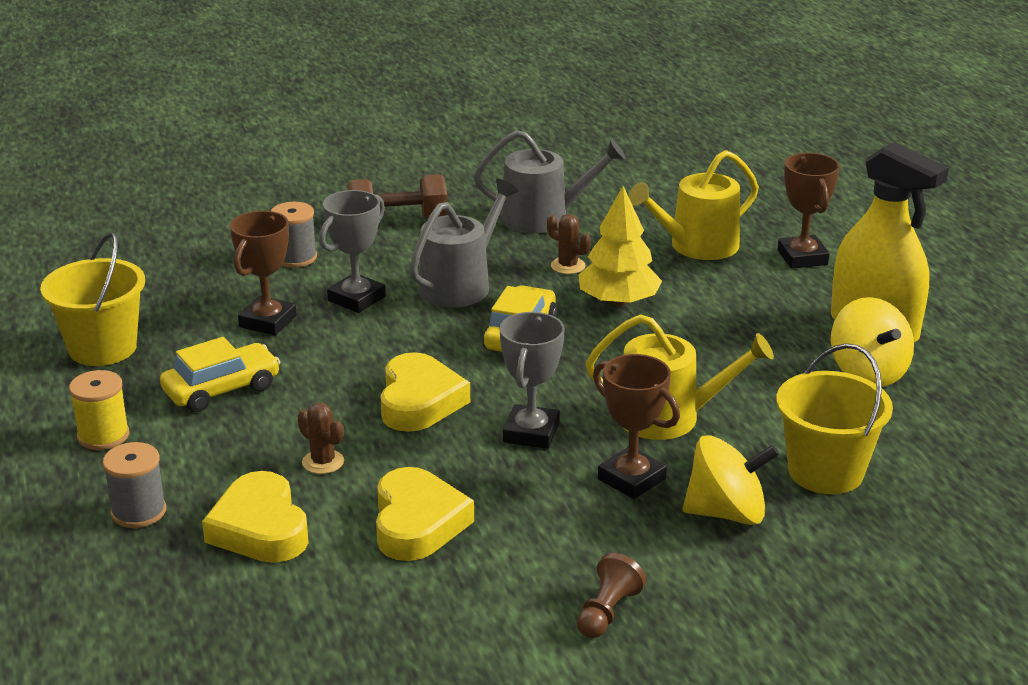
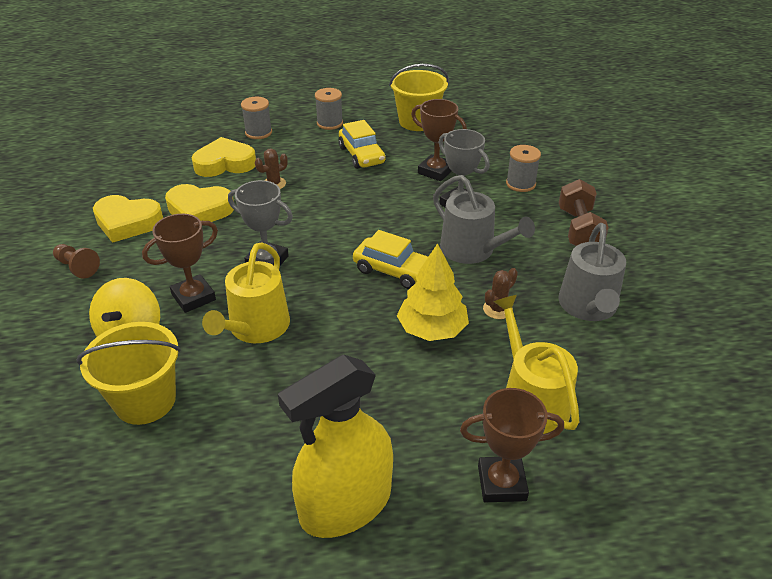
camera: 100 degrees right, 10 degrees up
(103, 436) = (329, 123): yellow spool -> grey spool
(419, 401) = (322, 220): yellow heart -> yellow heart (127, 223)
(868, 373) = (269, 473): yellow spinning top -> none

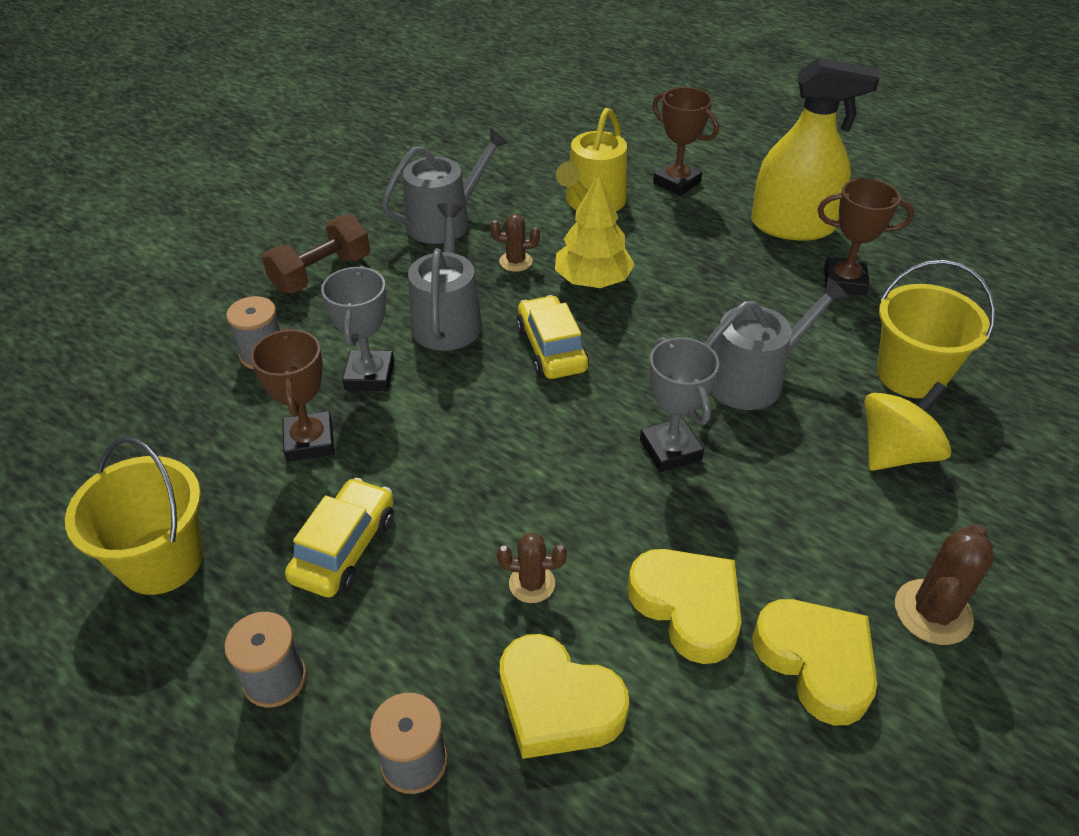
camera: 135 degrees left, 5 degrees up
(77, 267) = (933, 612): brown pawn -> brown cactus
(193, 297) = (795, 456): brown trophy -> brown trophy (844, 281)
(256, 328) = (753, 378): yellow watering can -> grey watering can

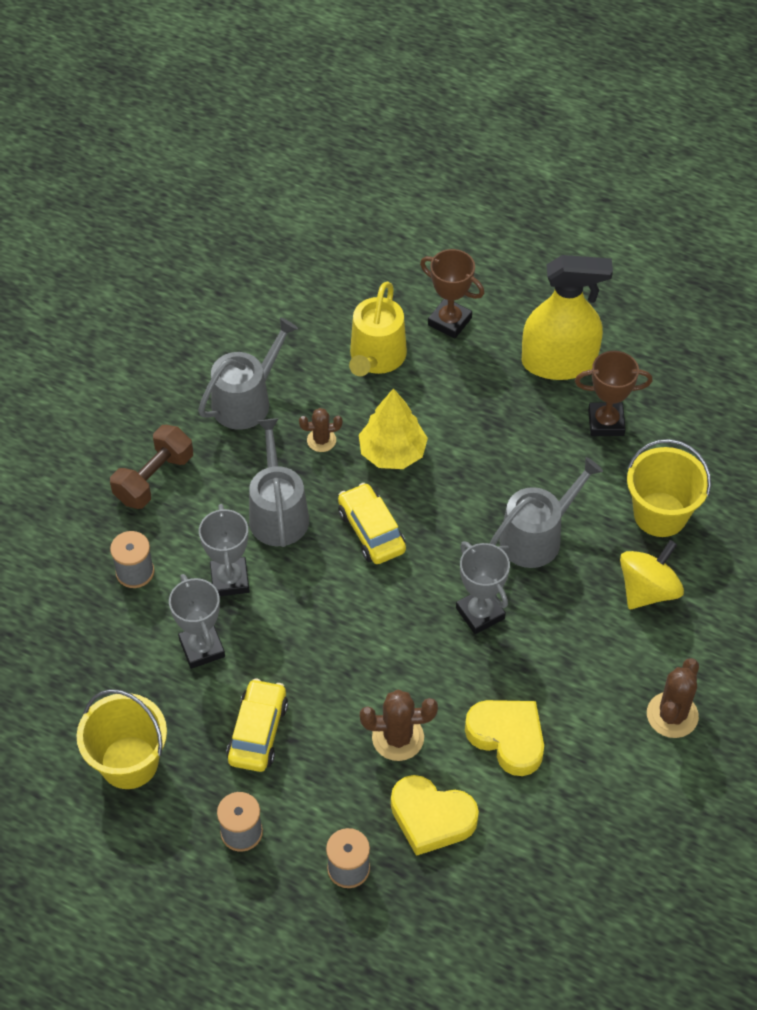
camera: 10 degrees left, 10 degrees up
(309, 441) = (202, 648): brown trophy -> grey trophy
(532, 583) = (398, 738): brown cactus -> brown cactus, size x1.59
(816, 662) = (596, 763): yellow heart -> none

